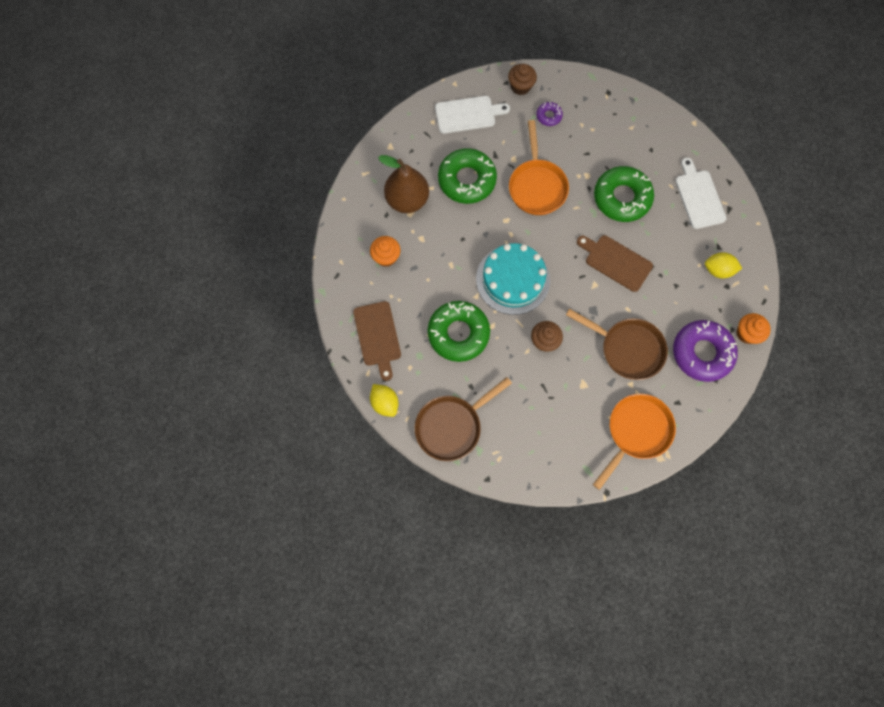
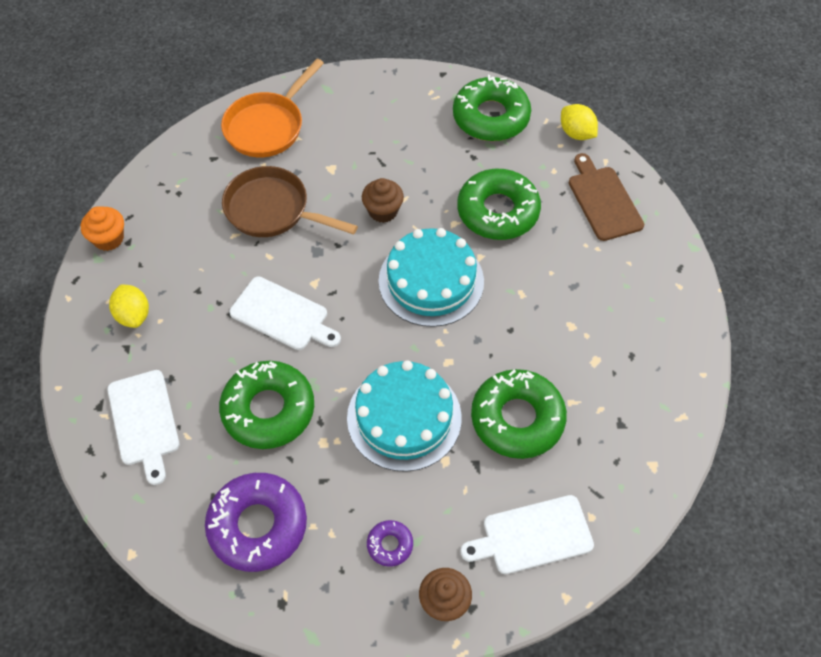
camera: 175 degrees right, 15 degrees down
(386, 257) = (616, 297): orange cupcake -> none
(407, 200) = (605, 380): brown pear -> none
(452, 426) = (491, 117): brown pan -> green donut
(537, 186) = (404, 417): orange pan -> turquoise cake
(616, 262) = (282, 315): brown cutting board -> white cutting board
(702, 353) = (174, 212): purple donut -> purple donut (258, 525)
(718, 270) = (133, 315): yellow lemon -> yellow lemon turned 60 degrees clockwise

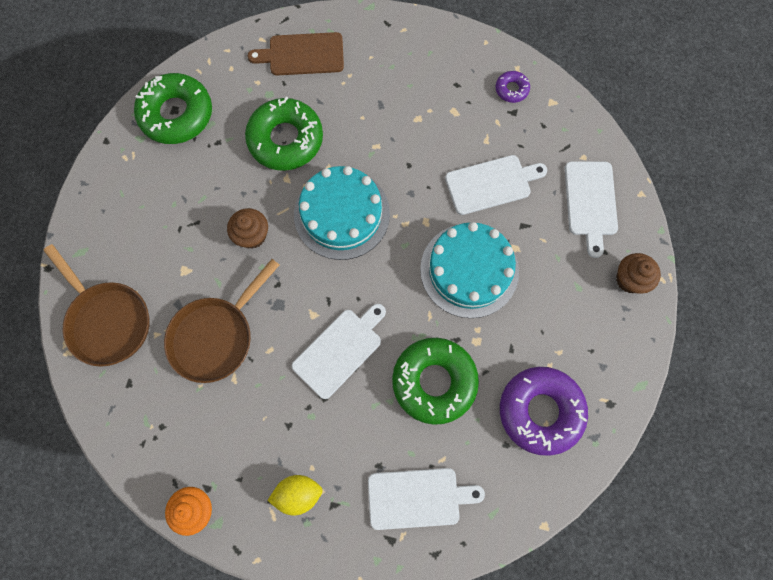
camera: 75 degrees left, 15 degrees up
(267, 126) = (108, 321): orange pan -> brown pan
(390, 545) = (577, 308): purple donut -> purple donut (511, 89)
(517, 419) = (491, 184): green donut -> white cutting board
(576, 133) = (223, 51): yellow lemon -> none

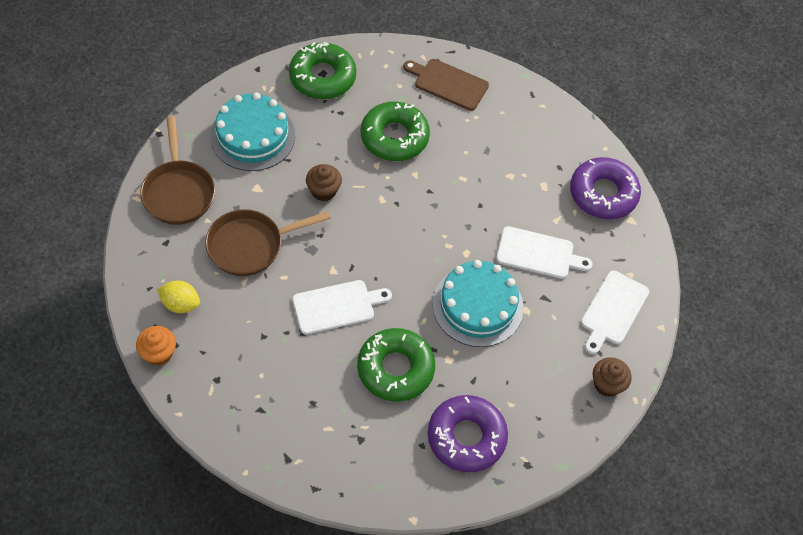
camera: 25 degrees right, 15 degrees down
(298, 493) = (239, 386): yellow lemon -> yellow lemon (180, 304)
(342, 214) = (403, 212): turquoise cake -> turquoise cake (252, 136)
(418, 498) = (328, 442): white cutting board -> none
(511, 89) = (603, 194): purple donut -> purple donut, size x2.17

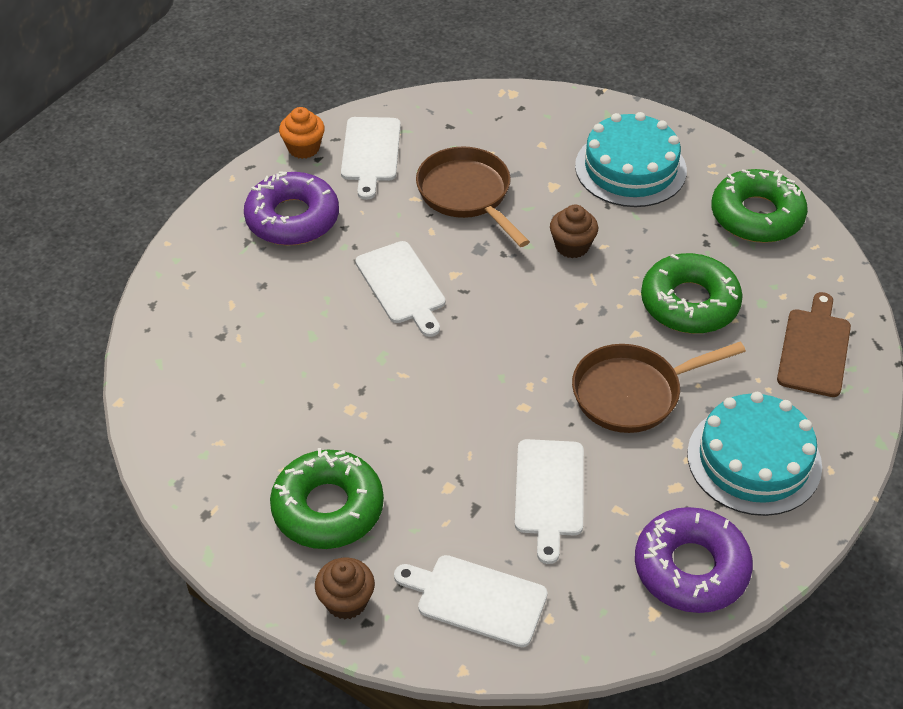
camera: 85 degrees right, 10 degrees down
(178, 192) = (522, 122): brown pan -> brown pan (633, 393)
(180, 304) = (370, 153): yellow lemon -> white cutting board
(395, 369) = (324, 355): green donut -> green donut (328, 508)
(466, 437) = (237, 441): purple donut -> purple donut (292, 218)
(478, 306) = (441, 430): turquoise cake -> turquoise cake (754, 459)

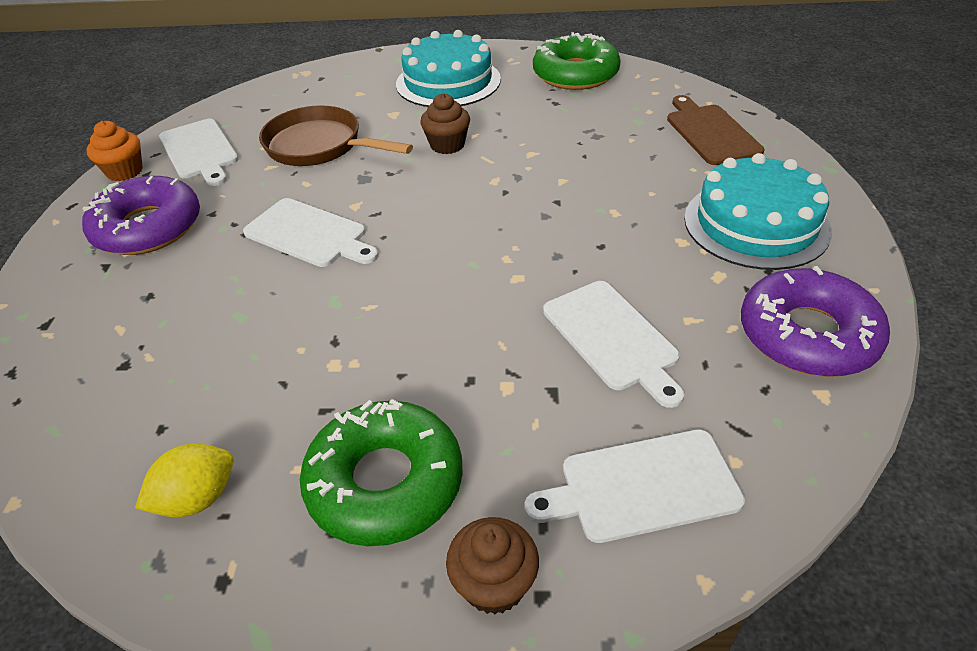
camera: 30 degrees left, 5 degrees down
(218, 457) = (197, 498): none -> yellow lemon
(633, 393) = (604, 222): brown pan -> none
(689, 303) = (583, 143): green donut -> none

